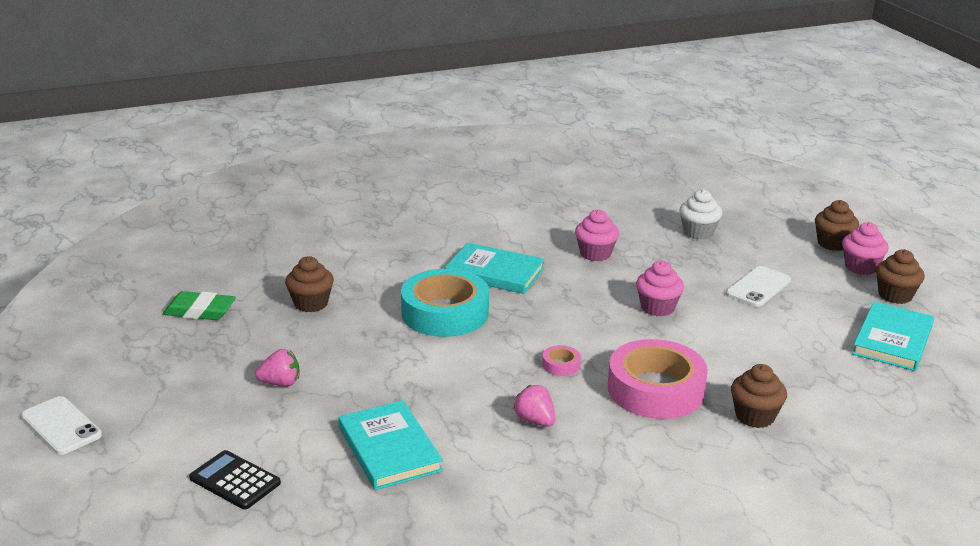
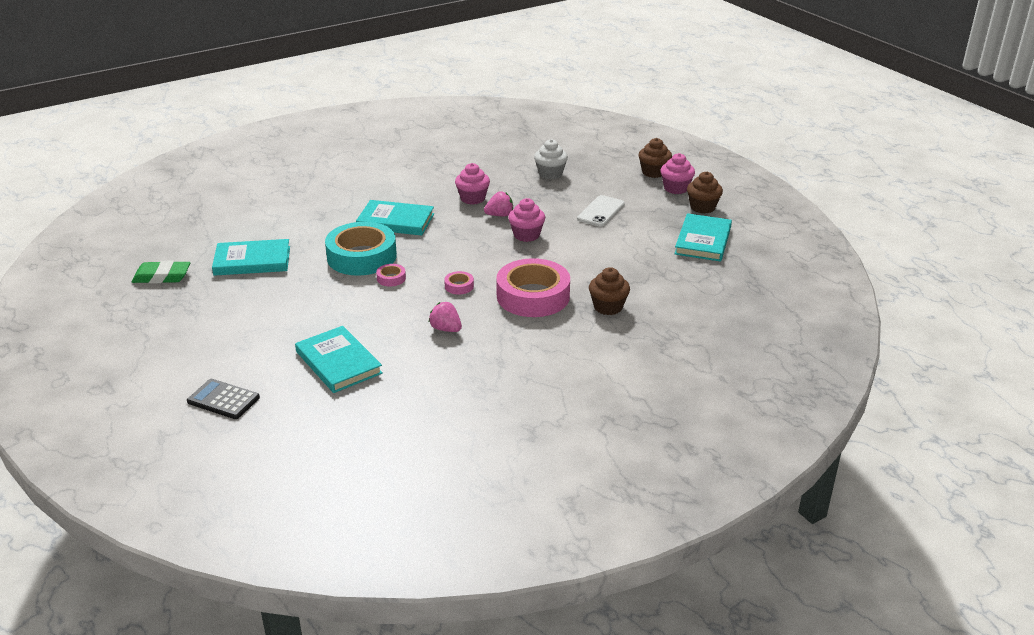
camera: 10 degrees left, 5 degrees up
(61, 426) = (72, 377): white phone -> none
(280, 383) = (242, 324): pink strawberry -> pink strawberry (499, 215)
(311, 303) = (252, 261): brown cupcake -> turquoise book
(476, 345) = (391, 278): none -> pink tape

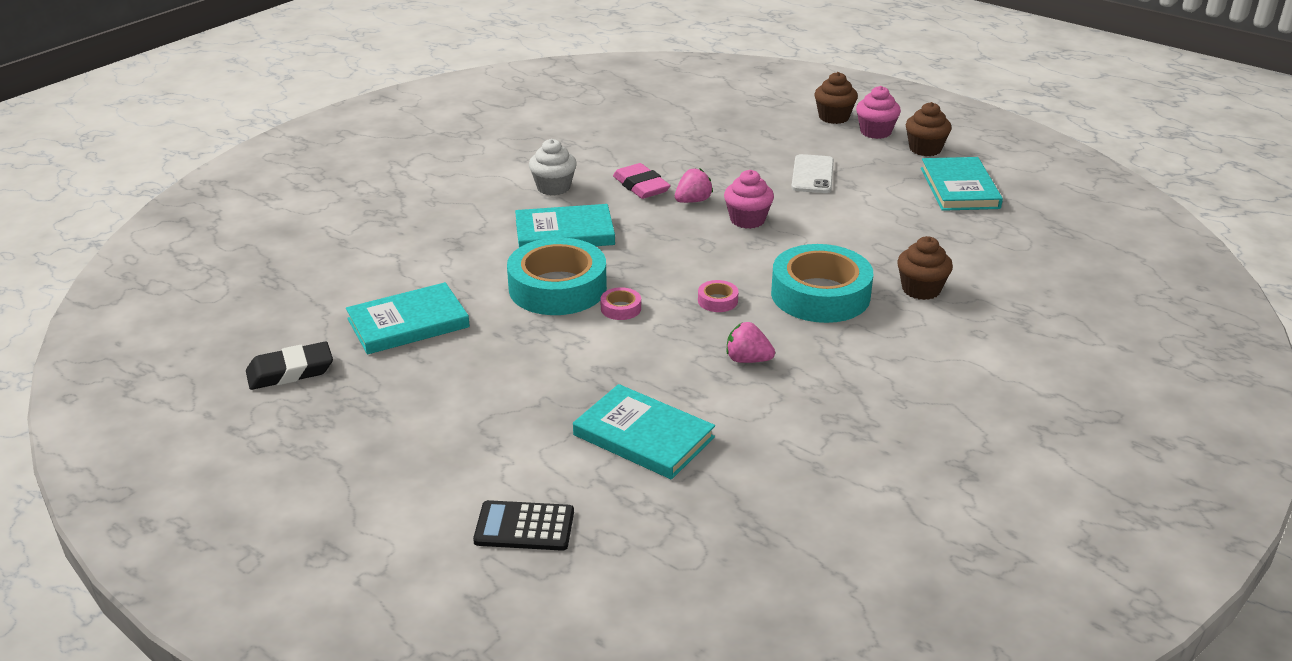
camera: 20 degrees left, 0 degrees up
(162, 276) = (290, 371): green eraser -> black eraser
(472, 198) = (641, 186): pink cupcake -> pink eraser
(533, 296) = (820, 294): pink tape -> turquoise tape
(550, 174) = (712, 139): white cupcake -> white cupcake (553, 187)

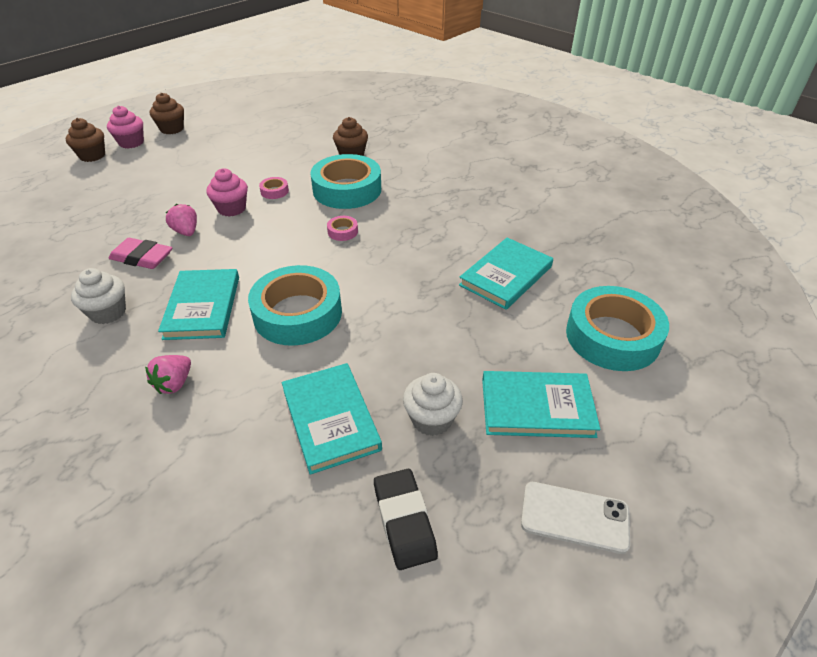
camera: 85 degrees left, 10 degrees up
(401, 382) = (431, 419): none -> white cupcake
(524, 526) = (612, 336): black calculator -> turquoise tape
(620, 308) = (340, 279): pink tape -> pink tape (274, 191)
(641, 186) = (142, 257): pink eraser -> pink eraser turned 45 degrees clockwise
(747, 360) = (419, 225): pink strawberry -> pink strawberry (174, 383)
(812, 175) = (179, 174): white phone -> white phone (574, 517)
(959, 188) = (234, 125): turquoise book -> turquoise book (537, 407)

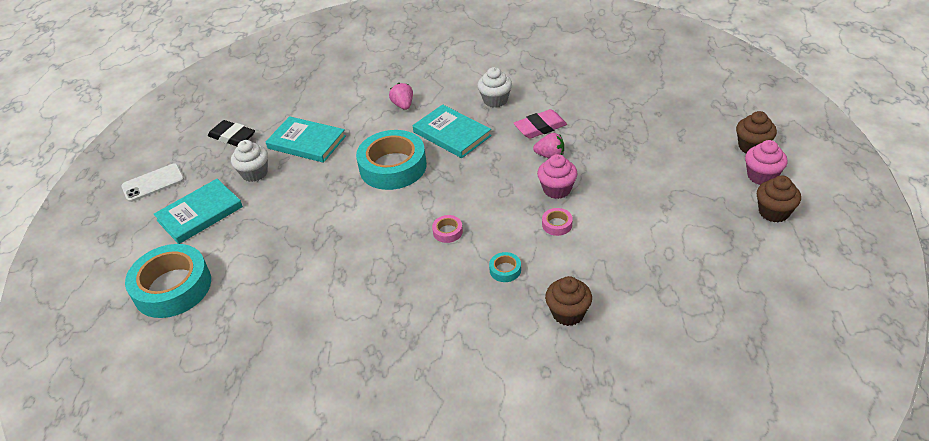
camera: 140 degrees right, 0 degrees up
(347, 189) = (505, 270): turquoise tape -> turquoise tape, size x0.40
(506, 276) = (283, 283): turquoise book -> none

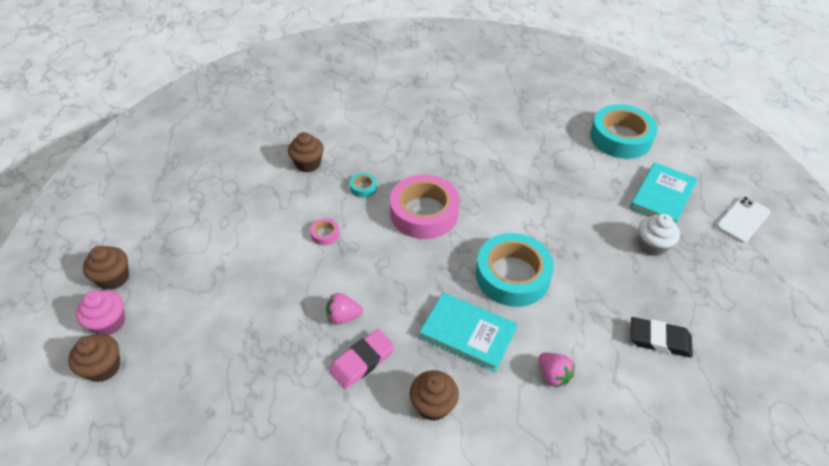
camera: 160 degrees right, 5 degrees up
(232, 137) = (723, 289): black eraser -> black eraser (659, 340)
(306, 142) = (631, 294): turquoise book -> none
(447, 232) = (424, 213): pink tape -> pink tape, size x2.47
(495, 100) = (433, 405): white cupcake -> brown cupcake
(557, 189) = (330, 273): pink cupcake -> none

